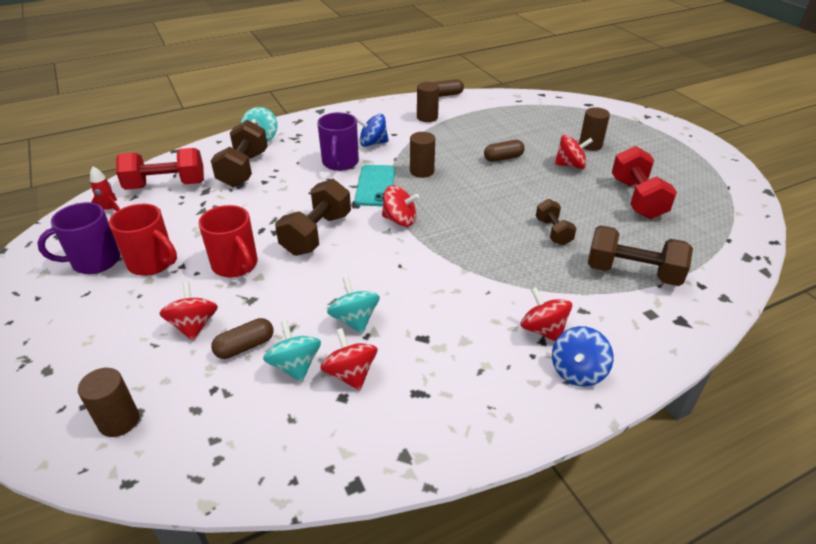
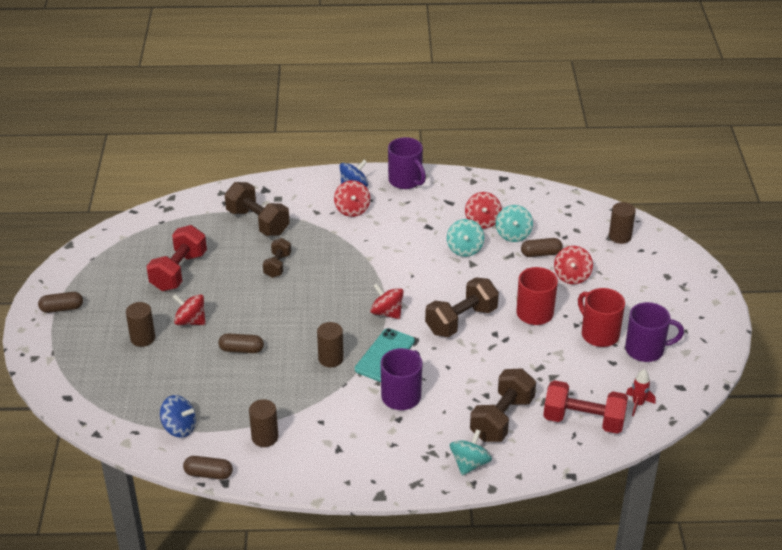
camera: 155 degrees left, 0 degrees up
(373, 143) = (352, 414): blue spinning top -> blue spinning top (179, 428)
(512, 412) = (406, 181): none -> purple mug
(682, 146) = (62, 308): none -> brown capsule

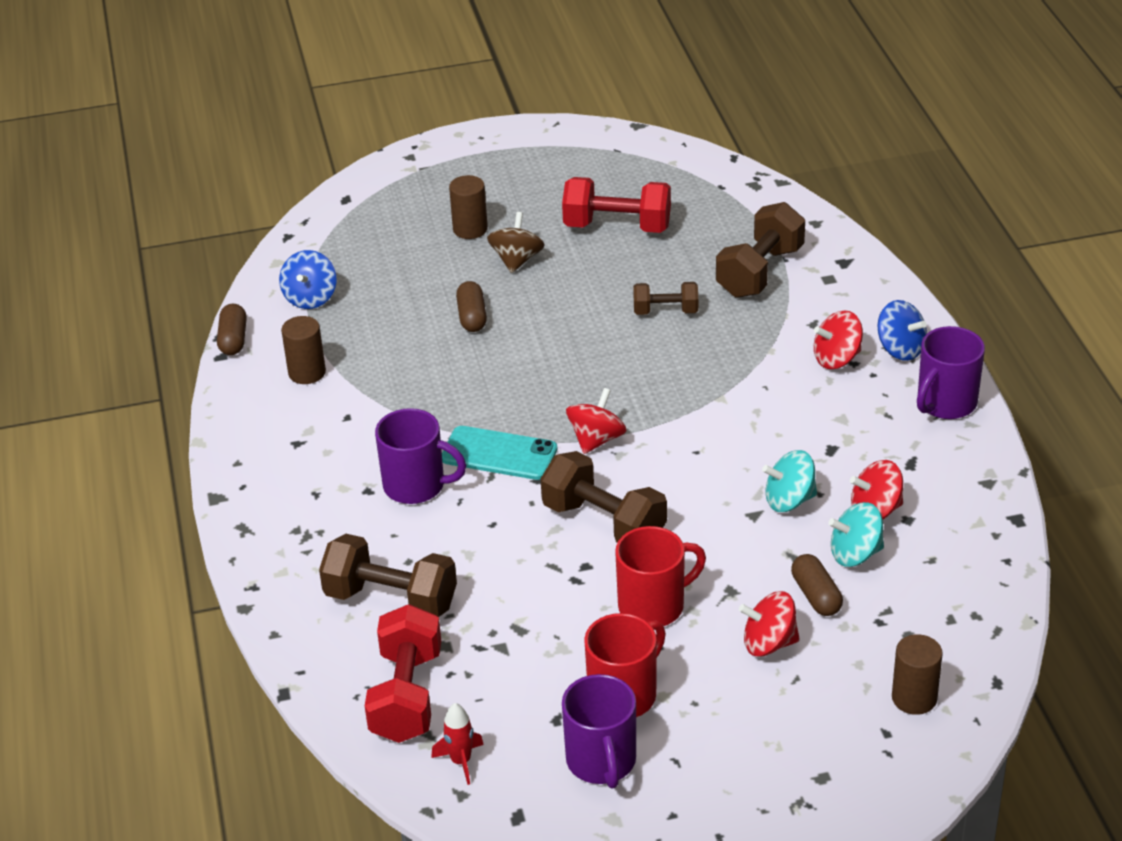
camera: 80 degrees right, 0 degrees up
(62, 308) = (507, 153): brown capsule -> none
(190, 321) = (516, 260): red spinning top -> brown spinning top
(331, 359) = (477, 402): brown cylinder -> none
(469, 464) = (290, 577): turquoise spinning top -> none

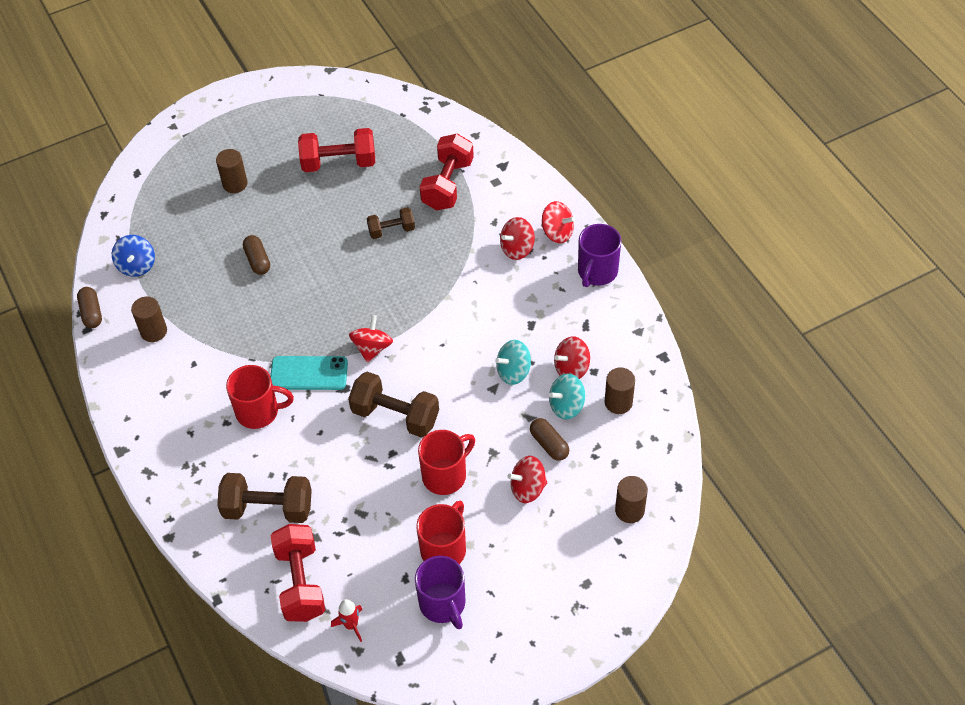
camera: 15 degrees left, 15 degrees up
(416, 486) = (259, 411): purple mug -> red mug
(516, 260) = (276, 205): brown spinning top -> none
(760, 272) = (447, 184): brown dumbbell -> red dumbbell
(900, 349) = (557, 232): blue spinning top -> red spinning top
(934, 563) = (618, 402): none -> brown cylinder

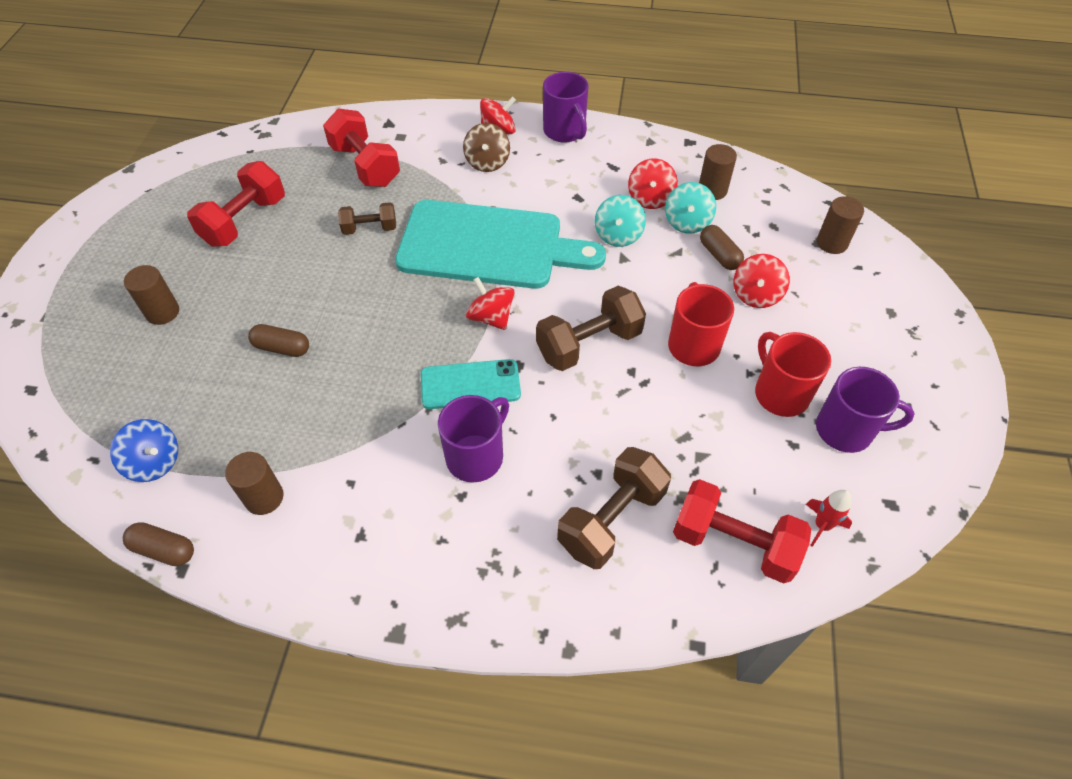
camera: 55 degrees left, 0 degrees up
(259, 411) = (476, 456): red mug -> purple mug
(309, 373) = (470, 385): turquoise phone -> turquoise phone turned 45 degrees clockwise
(391, 230) = (370, 228): brown dumbbell -> brown dumbbell turned 60 degrees clockwise
(434, 305) = (488, 246): none -> turquoise cutting board
(517, 249) = (487, 162): red spinning top -> brown spinning top
(549, 444) = (719, 255): brown capsule -> brown capsule turned 60 degrees clockwise

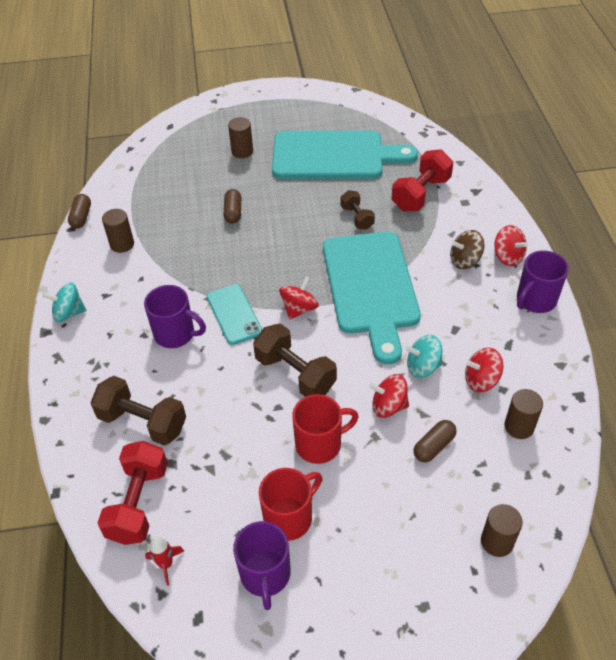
camera: 75 degrees right, 5 degrees down
(154, 462) = (135, 191): blue spinning top -> none
(244, 221) = (334, 156): red dumbbell -> turquoise cutting board
(687, 222) = (464, 414): turquoise spinning top -> turquoise spinning top (69, 313)
(756, 295) = (397, 483): red spinning top -> red spinning top (388, 406)

